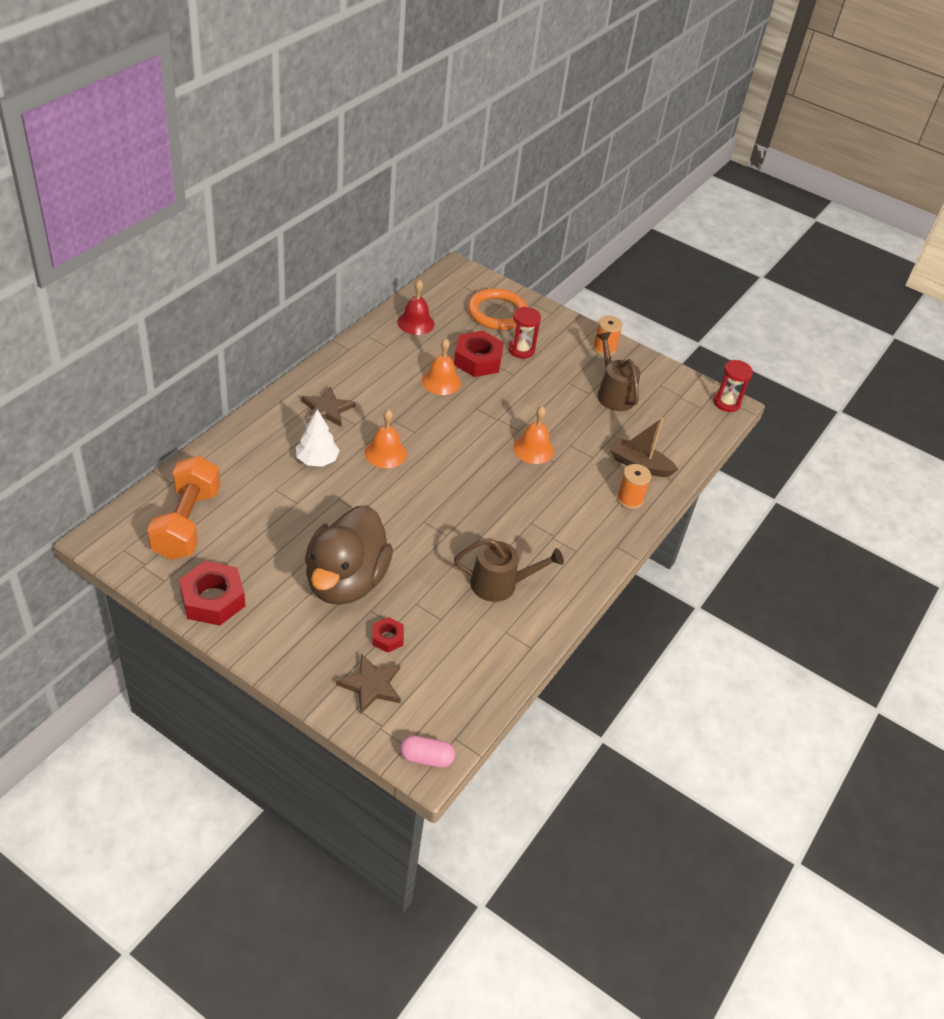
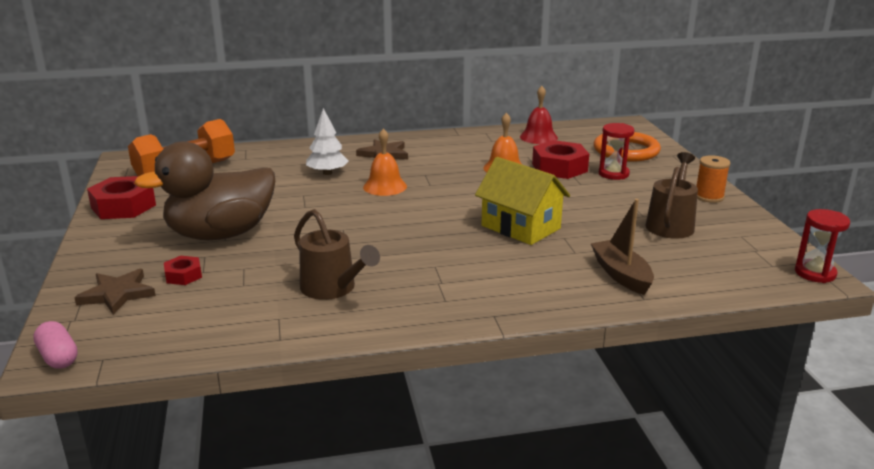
camera: 50 degrees right, 20 degrees down
(533, 449) = (520, 227): orange bell -> yellow house
(629, 499) = (568, 292): orange spool -> none

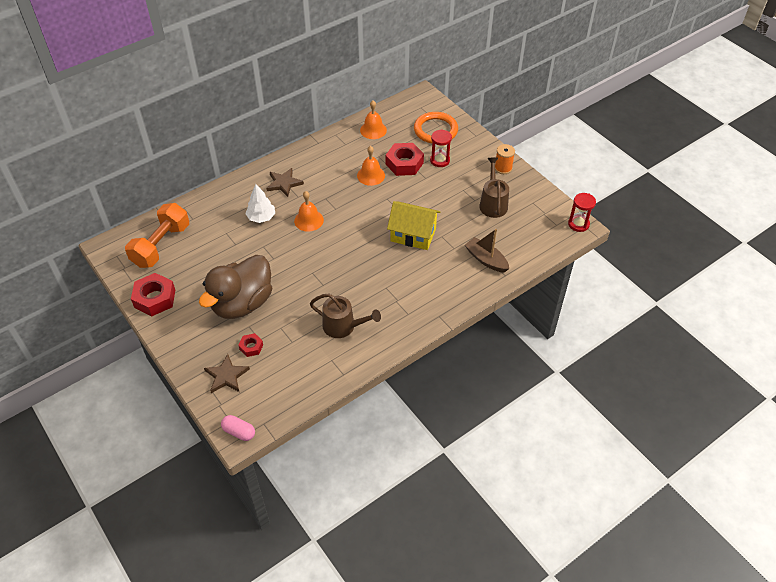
camera: 25 degrees left, 25 degrees up
(538, 137) = (373, 130): red bell -> orange bell

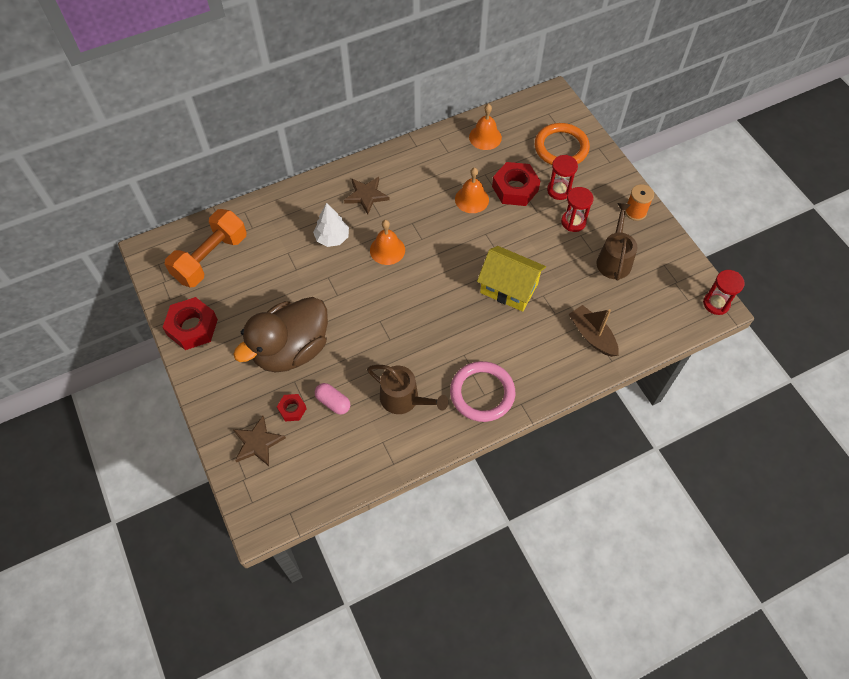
camera: 10 degrees right, 10 degrees up
(239, 432) = (260, 519): pink capsule -> pink capsule (333, 402)
(406, 313) = (482, 393): none -> pink ring
(455, 181) = (573, 222): none -> red hourglass

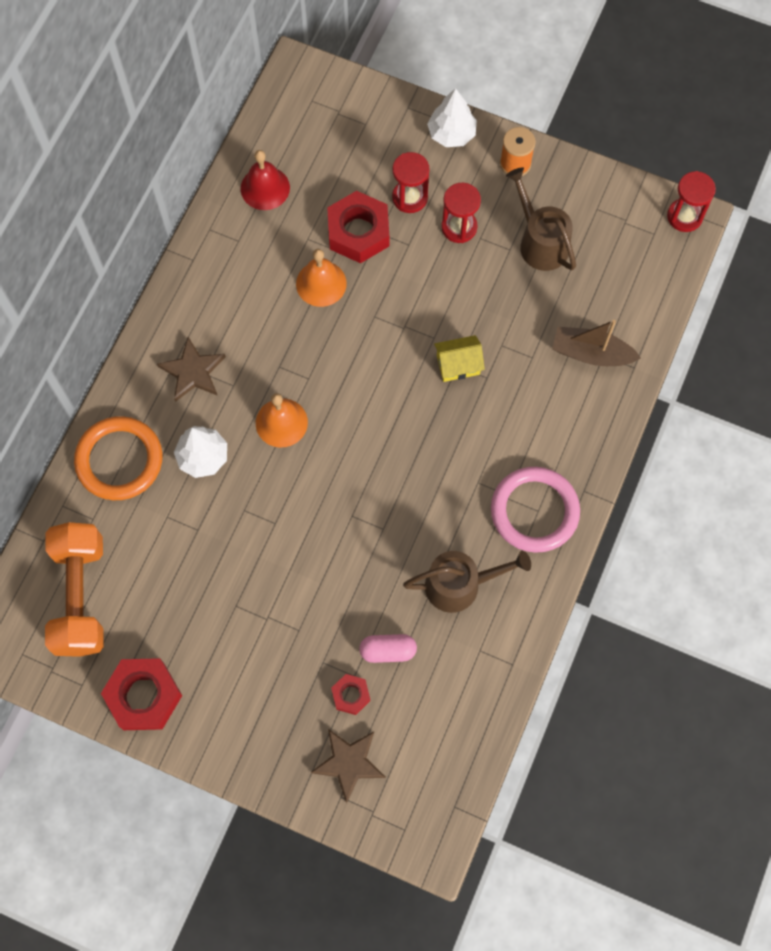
camera: 40 degrees left, 10 degrees up
(291, 349) = (284, 629): brown duck -> none
(485, 137) = (265, 188): orange bell -> red bell
(509, 288) = (458, 365): yellow house -> yellow house, size x0.57
(561, 148) = (365, 138): orange ring -> orange ring (119, 460)
(611, 175) = (451, 134): none -> white tree

